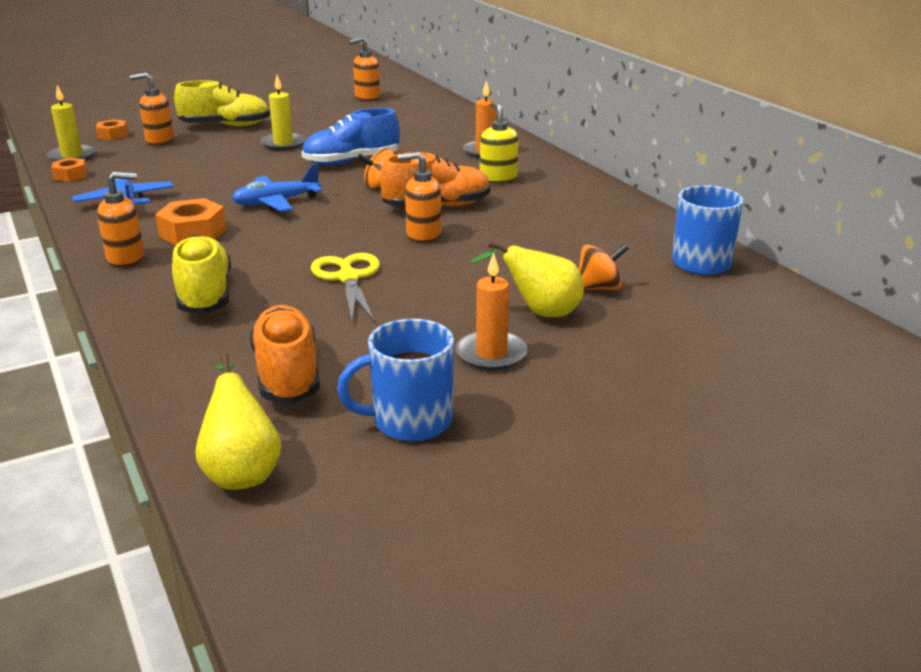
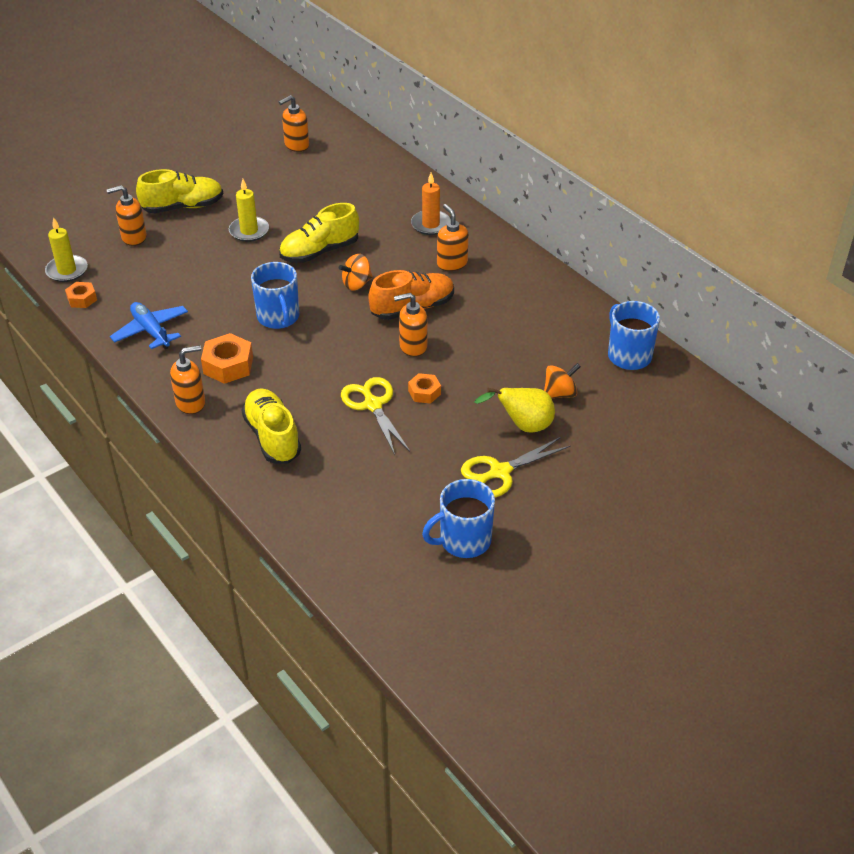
camera: 10 degrees left, 15 degrees up
(112, 135) = (85, 233): orange nut -> orange nut (424, 392)
(241, 471) = (373, 596): yellow pear -> none
(276, 202) = (278, 317): blue plane -> blue mug
(287, 374) = (367, 510): orange shoe -> none
(351, 161) = (320, 252): blue shoe -> yellow shoe
(491, 354) = (500, 472): orange candle -> yellow scissors
(498, 178) = (452, 263): yellow soap dispenser -> orange soap dispenser

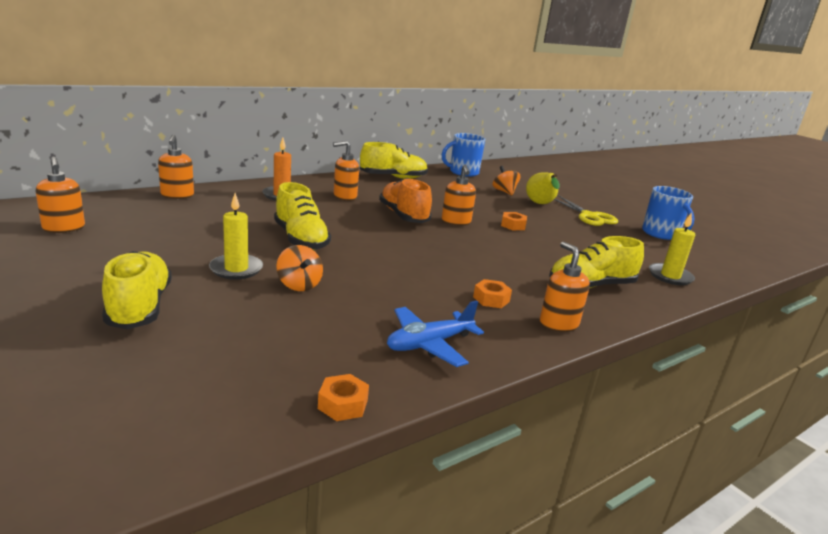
camera: 90 degrees left, 20 degrees down
(67, 270) = (253, 422): yellow candle -> yellow candle (670, 276)
(133, 237) = (193, 351): orange soap dispenser -> orange soap dispenser (177, 195)
(228, 365) = (491, 299): orange nut -> orange nut, size x0.61
(278, 317) = (410, 268): blue mug -> none
(357, 284) = (362, 230): orange spinning top -> orange spinning top (299, 285)
(372, 405) = (533, 243): yellow scissors -> none
(551, 293) = (393, 177): none -> yellow shoe

